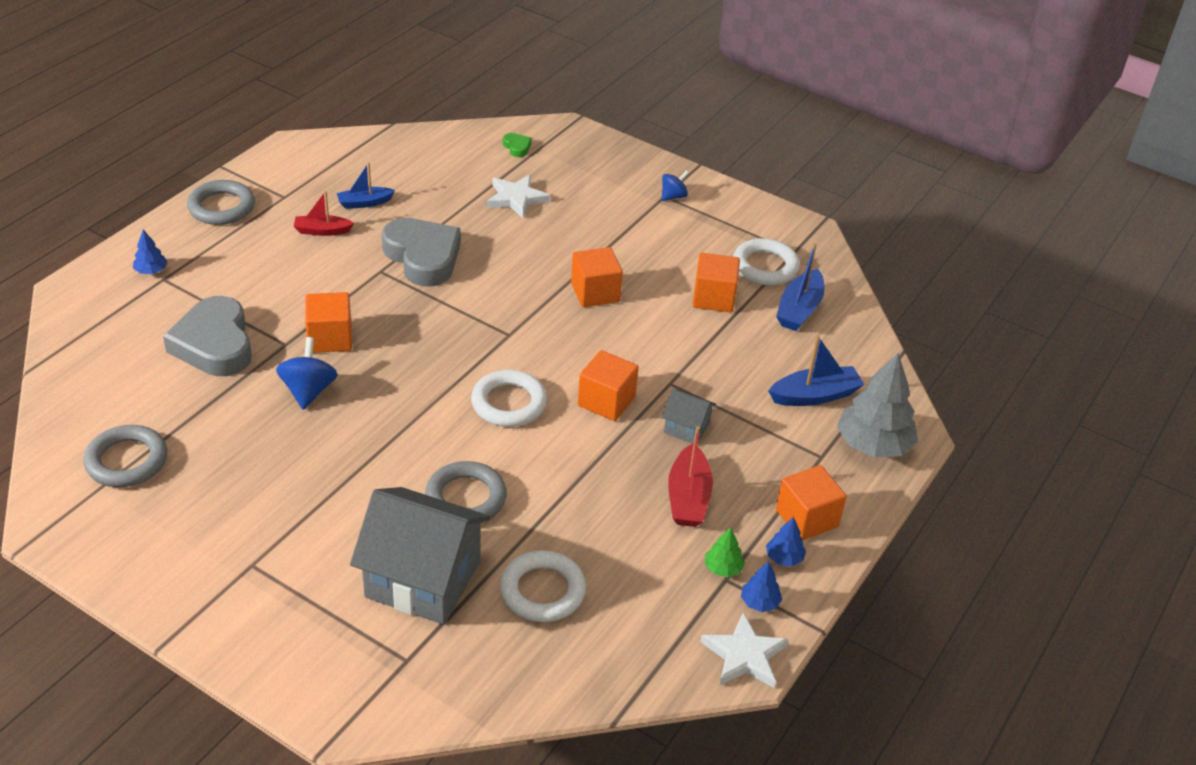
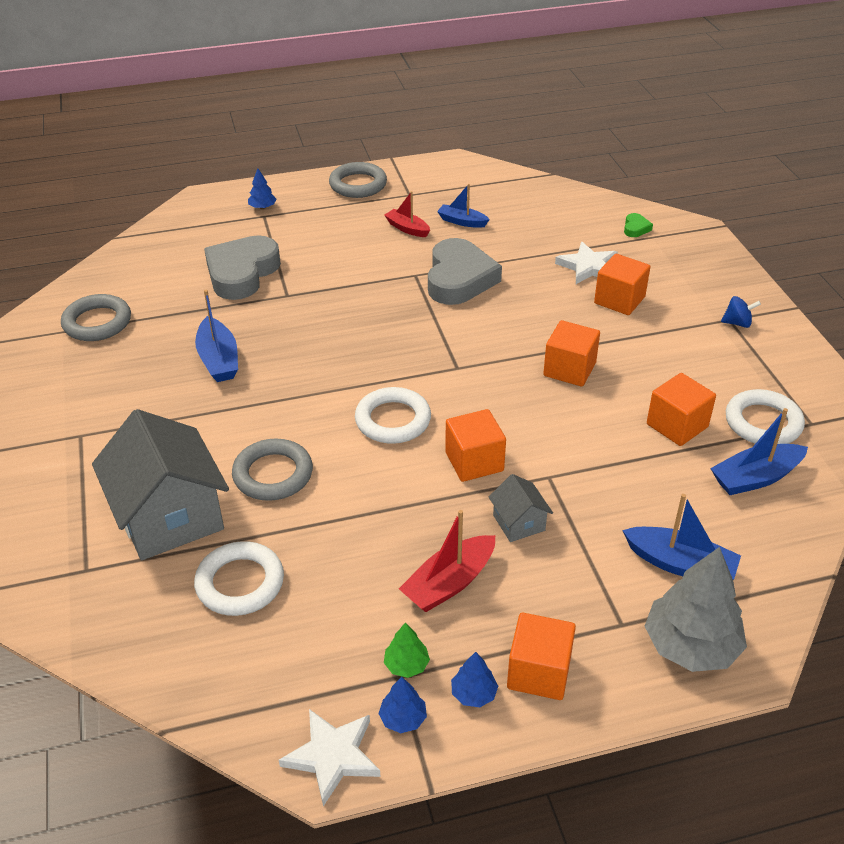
camera: 45 degrees right, 0 degrees up
(296, 432) = (219, 359): none -> blue boat
(308, 391) = (262, 335): blue spinning top -> none
(330, 338) = (321, 306): orange cube -> orange cube (619, 300)

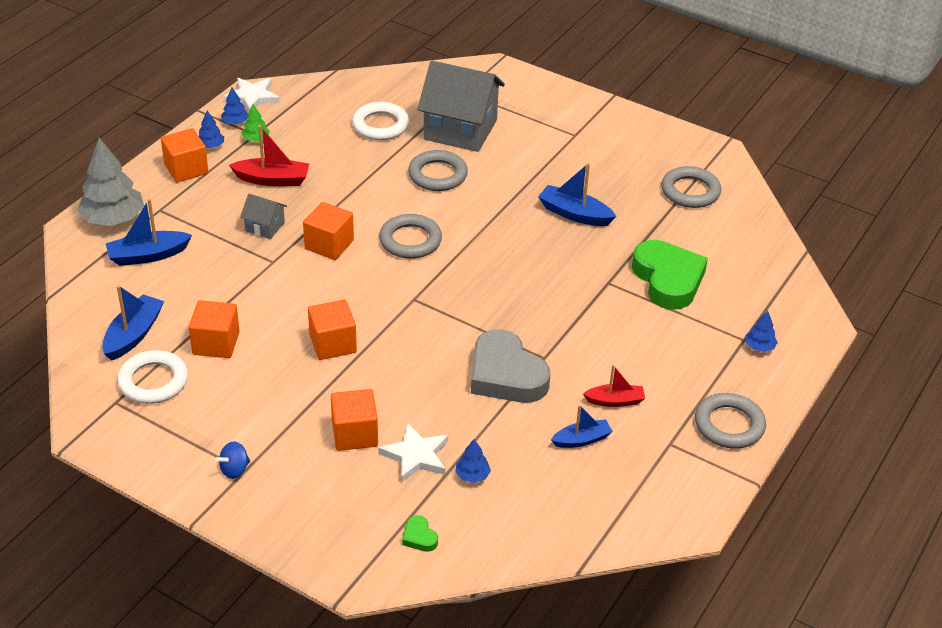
camera: 135 degrees right, 0 degrees up
(242, 273) = (668, 279): grey heart -> green heart
(393, 420) = (410, 240): white ring -> grey ring
(449, 583) = (272, 179): red boat -> red boat turned 90 degrees clockwise
(561, 239) = (472, 475): none -> blue tree

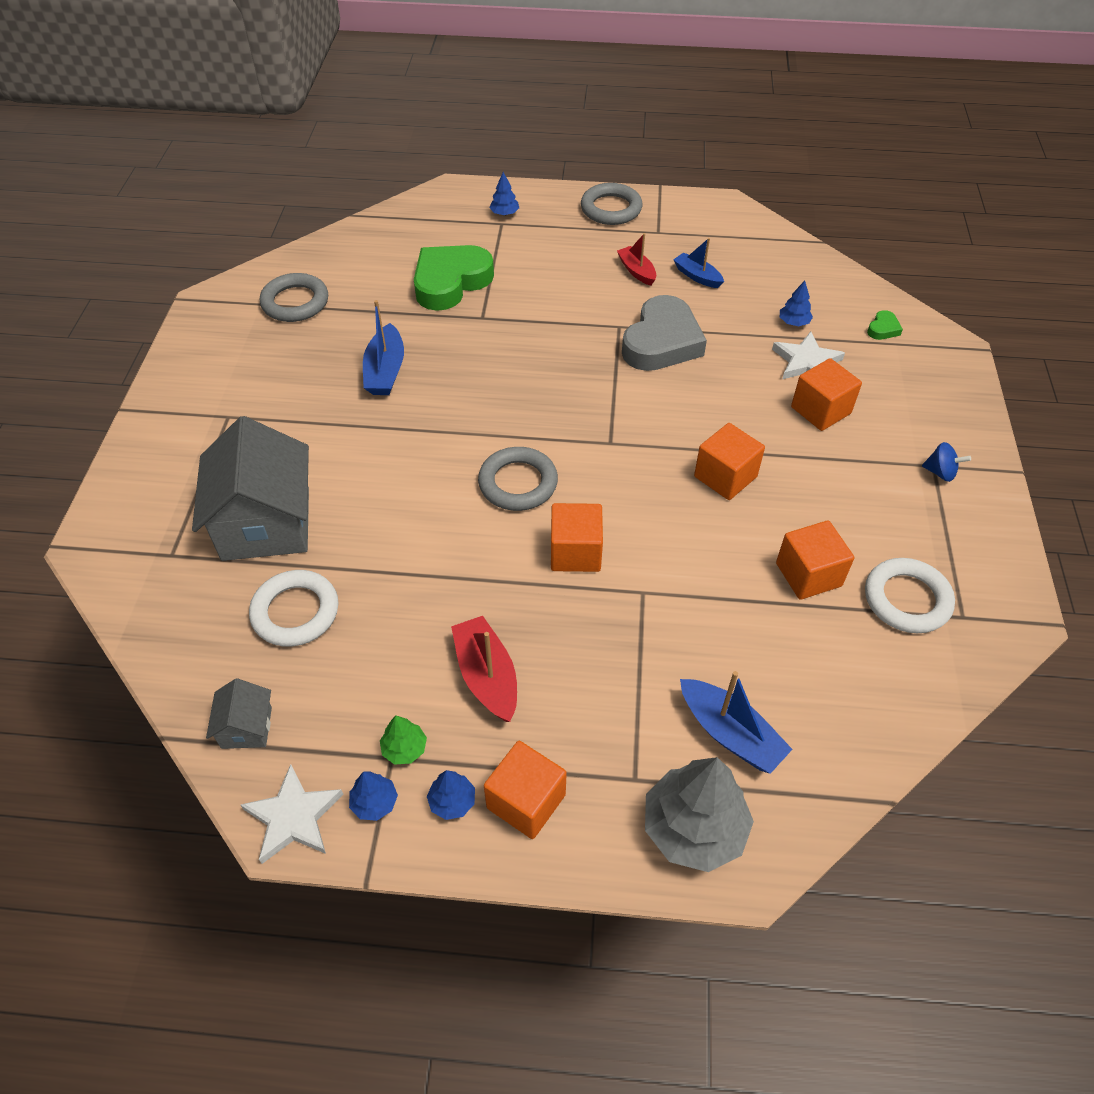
camera: 115 degrees left, 10 degrees up
(133, 335) = (864, 661): blue boat -> none
(265, 226) = (586, 633): grey house -> grey house (246, 728)
(437, 175) = (378, 508): grey ring -> none

